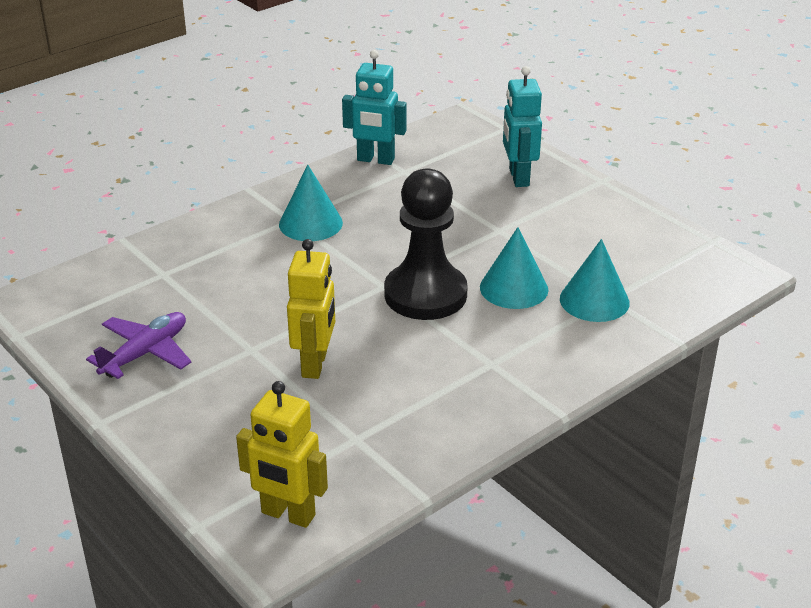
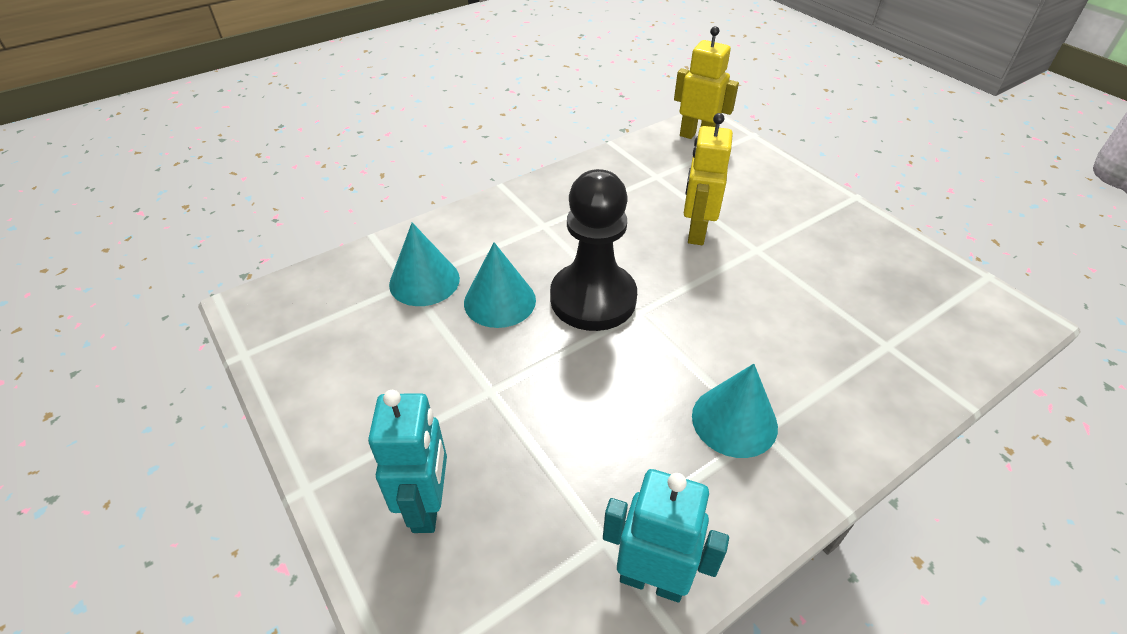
camera: 175 degrees left, 10 degrees up
(145, 353) = (853, 251): purple plane -> none

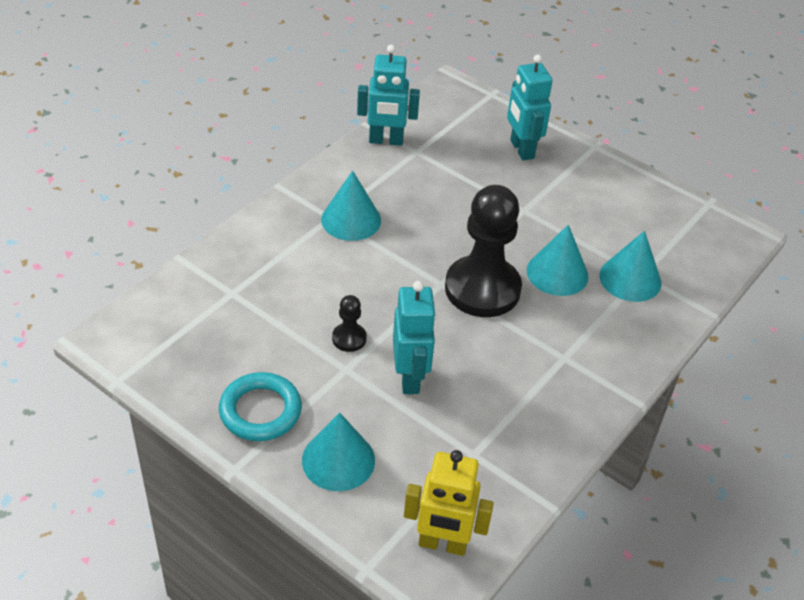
camera: 160 degrees right, 0 degrees up
(696, 232) = (410, 378): yellow robot -> turquoise robot
(751, 274) = (349, 338): none -> black pawn
(769, 189) = (338, 460): none -> turquoise cone
(839, 230) = (260, 411): none -> turquoise ring

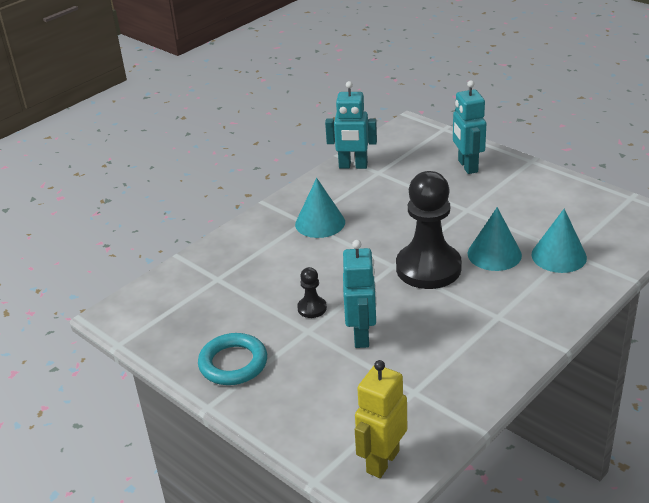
camera: 10 degrees right, 10 degrees down
(338, 460) = (296, 398): turquoise cone -> none
(442, 544) = (382, 461): yellow robot -> yellow robot turned 105 degrees clockwise

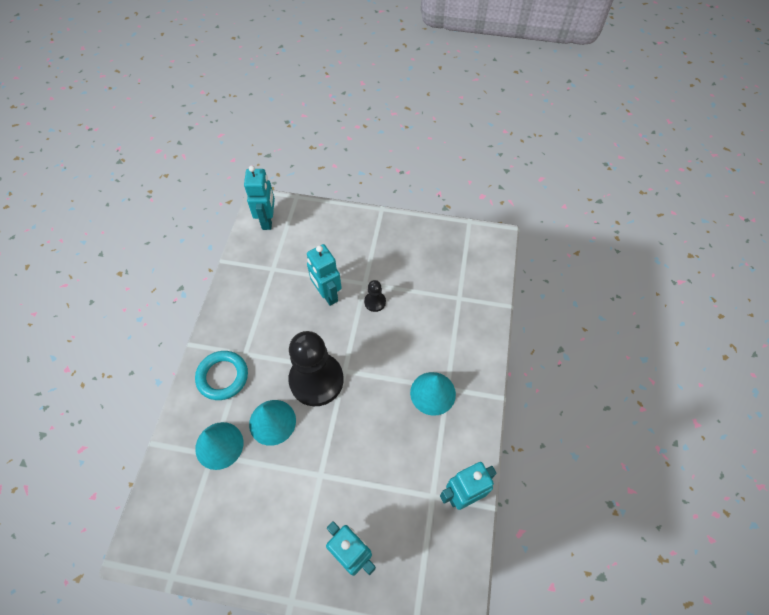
camera: 145 degrees right, 25 degrees up
(233, 363) = (390, 240): turquoise ring -> turquoise ring (222, 377)
(382, 461) = (268, 220): yellow robot -> turquoise robot

